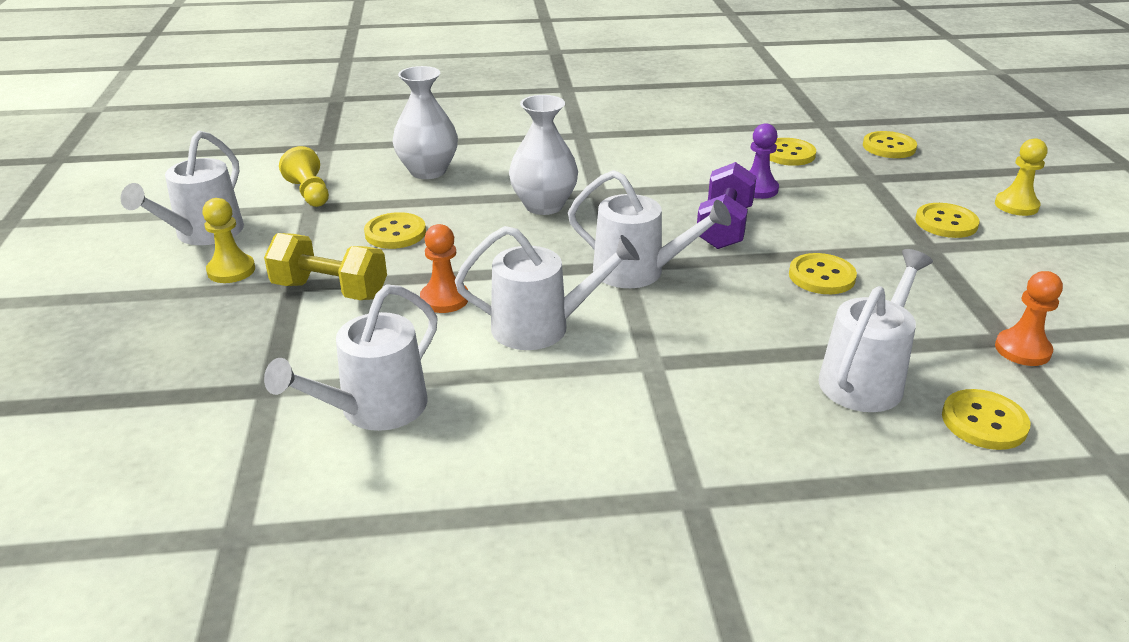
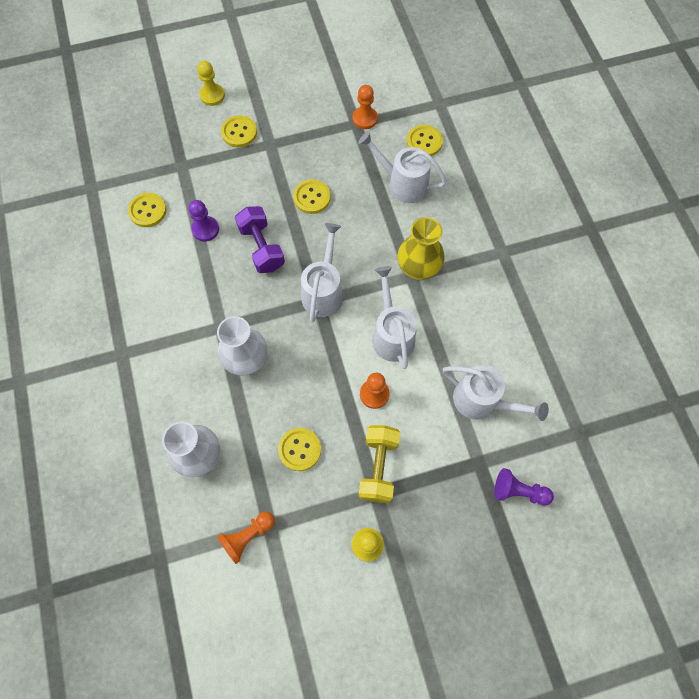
camera: 100 degrees left, 35 degrees up
(190, 426) = (518, 491): none -> purple pawn
(203, 234) = (323, 591): white watering can -> none
(309, 193) = (247, 536): yellow pawn -> orange pawn
(668, 372) = (418, 268): none -> yellow vase
(724, 227) = (262, 247): purple dumbbell -> purple dumbbell turned 60 degrees clockwise
(889, 147) = (131, 151): yellow button -> none

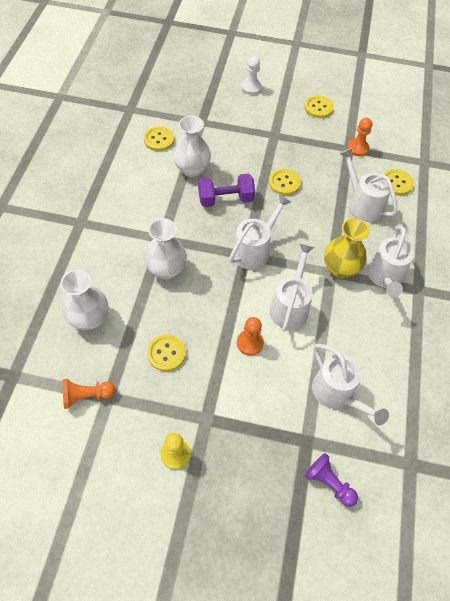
camera: 25 degrees right, 10 degrees down
(205, 229) = (192, 169): purple pawn -> white vase
(212, 95) = (251, 88): yellow pawn -> white pawn
(239, 132) = (256, 118): yellow button -> yellow button (318, 108)
(262, 247) = (225, 199): purple dumbbell -> purple dumbbell turned 75 degrees clockwise
(378, 467) = (220, 399): yellow dumbbell -> none
(465, 255) = (385, 277): none -> white watering can

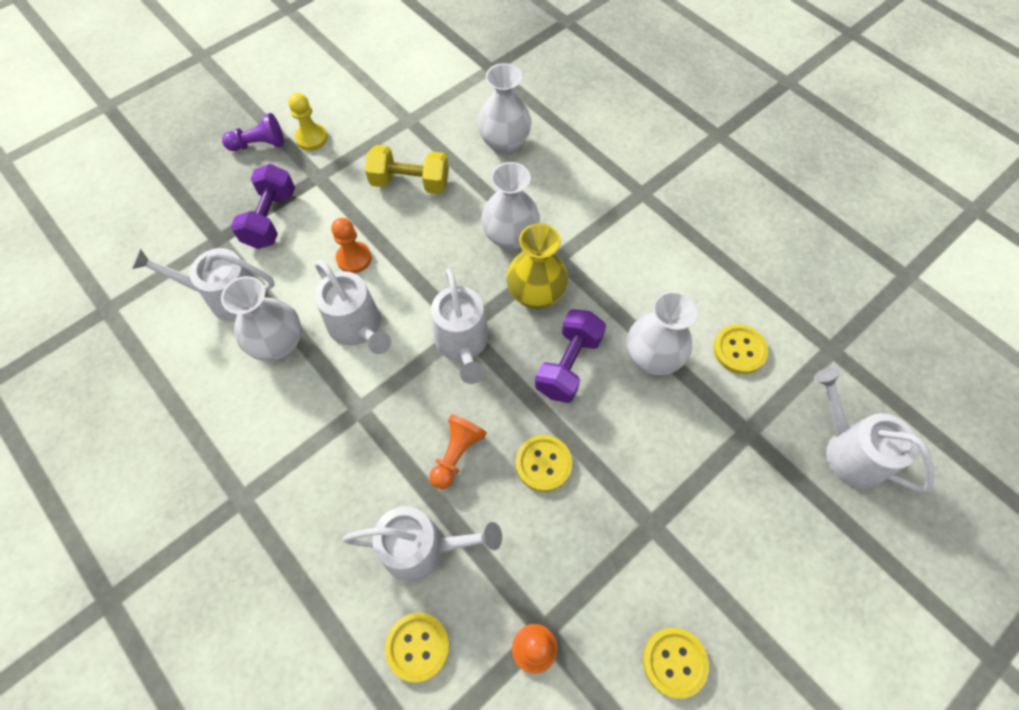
camera: 130 degrees right, 5 degrees up
(86, 396) = (424, 106): orange pawn -> orange pawn (456, 454)
(166, 353) = (410, 182): yellow button -> yellow dumbbell
(251, 88) = (795, 574): white pawn -> none
(264, 420) = (271, 219): none -> purple dumbbell
(328, 483) = (170, 230): purple pawn -> purple pawn (259, 144)
(336, 339) = (279, 344): none -> white vase
(340, 268) = (354, 424): yellow vase -> yellow vase (536, 295)
(385, 277) = (294, 470): white watering can -> white watering can (848, 450)

